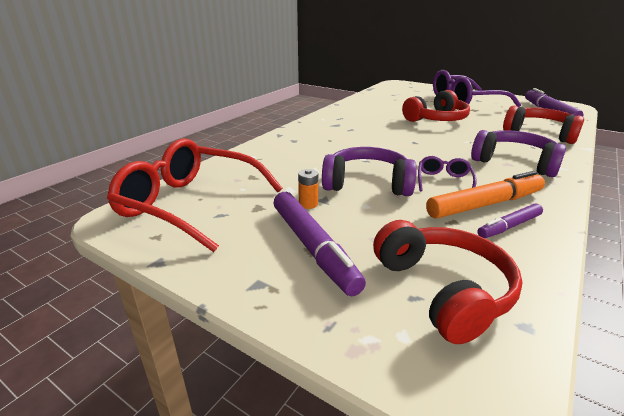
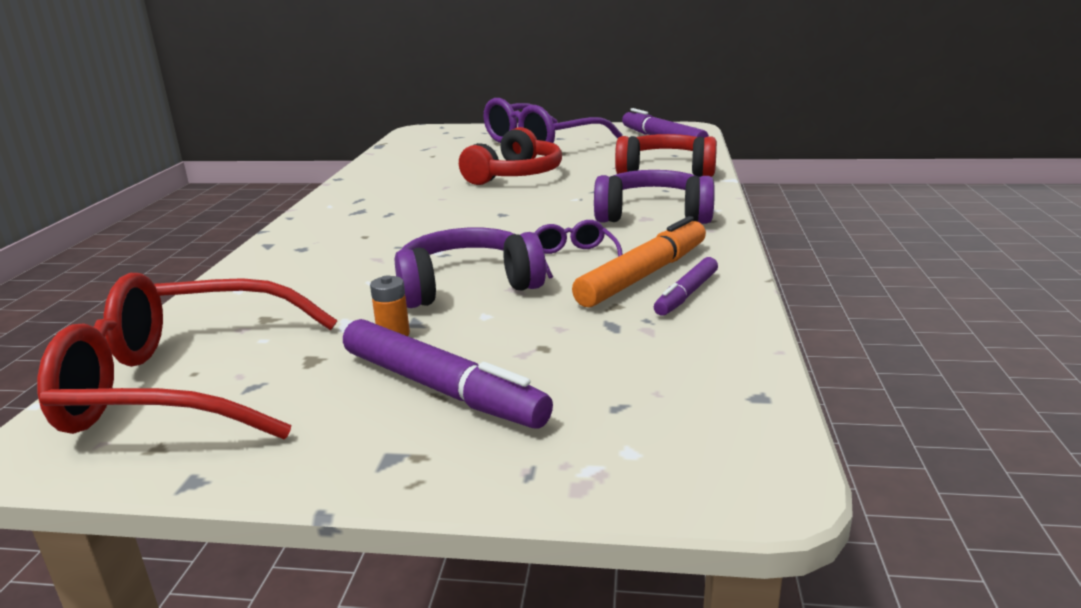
camera: 25 degrees left, 5 degrees down
(443, 290) = (648, 388): red headphones -> none

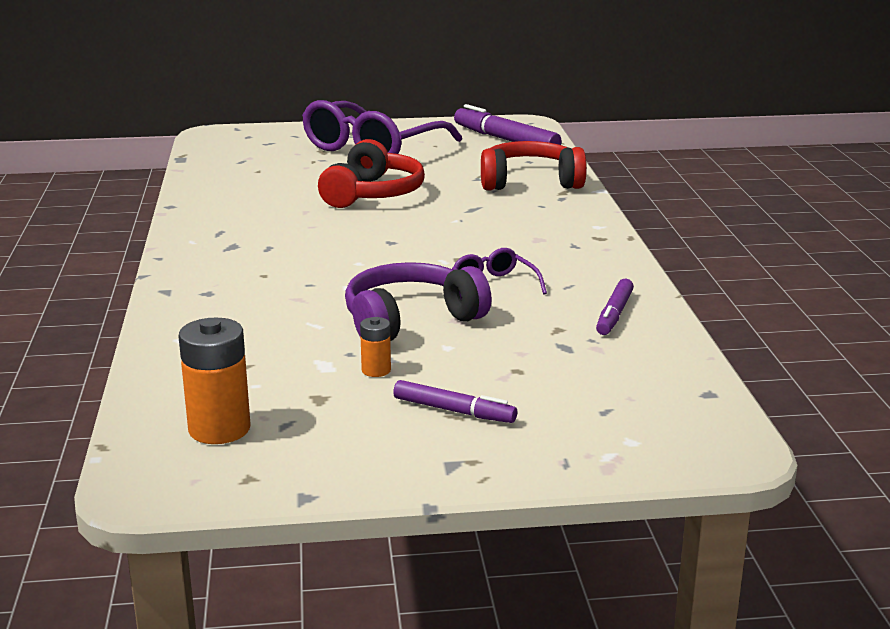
camera: 15 degrees left, 0 degrees up
(183, 384) = (219, 429): red glasses -> orange battery
(441, 389) = (454, 411): purple marker -> purple marker, size x0.58
(644, 275) = (568, 299): orange marker -> none
(653, 215) = (544, 235): purple headphones -> none

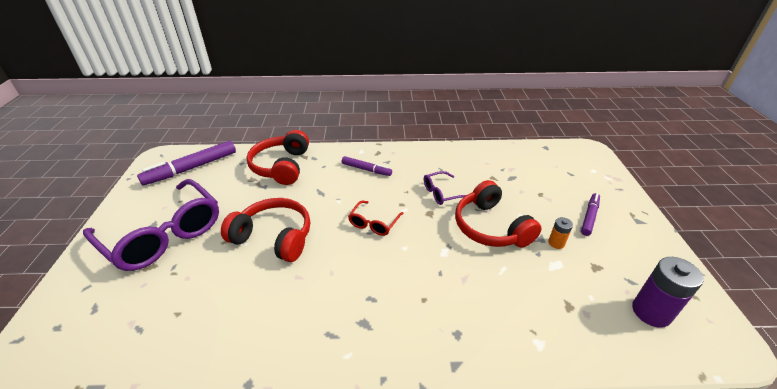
camera: 85 degrees left, 15 degrees up
(219, 429) = (651, 312): orange battery -> purple battery
(408, 243) = (374, 223): none -> red glasses
(410, 320) = (491, 227): purple headphones -> red headphones
(614, 314) = (474, 160): purple marker -> purple marker (366, 169)

